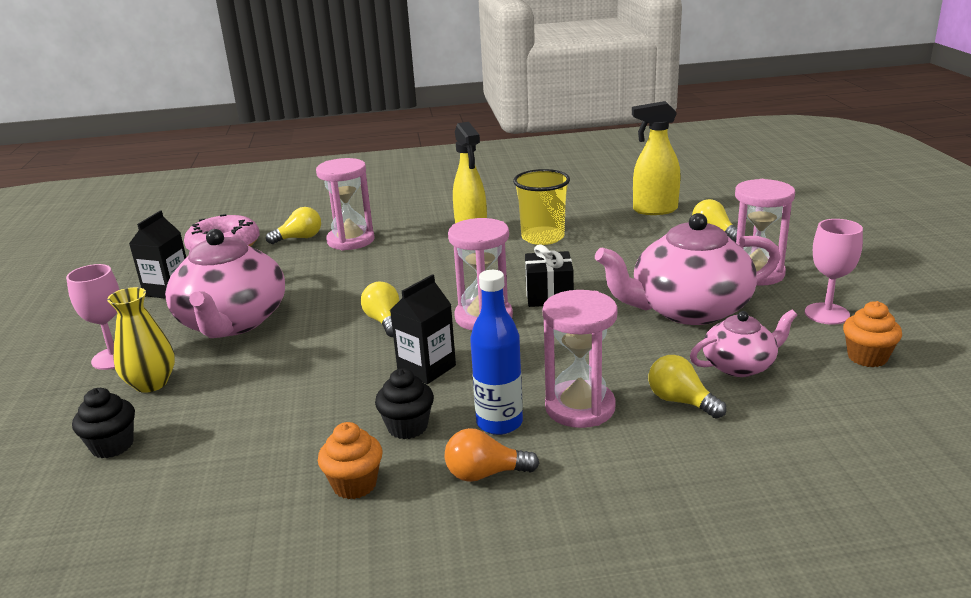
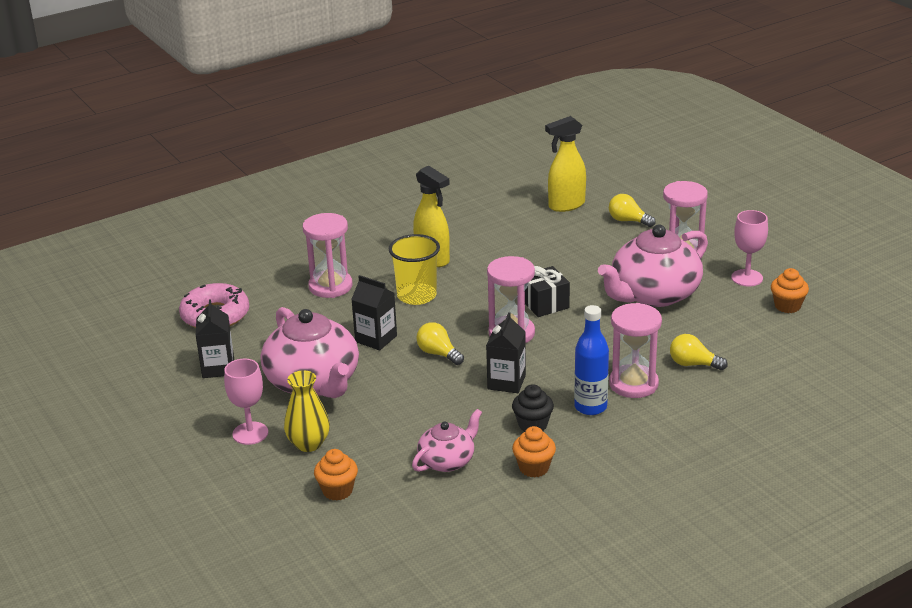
camera: 25 degrees left, 5 degrees up
(112, 446) = (337, 491): black cupcake -> orange cupcake
(299, 238) = (279, 293): yellow light bulb -> none
(339, 294) = (376, 339): none -> black carton
(485, 474) = (609, 440): orange light bulb -> none
(543, 237) = (496, 251): yellow cup -> yellow cup (416, 296)
(740, 365) = (714, 330): pink teapot -> pink teapot (447, 461)

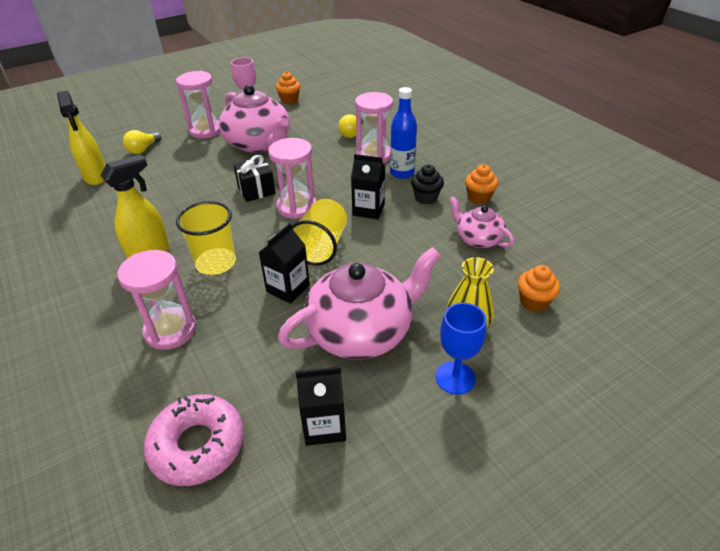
camera: 90 degrees left, 10 degrees up
(250, 433) = (455, 377): pink goblet -> blue goblet
(438, 354) = (321, 247): yellow light bulb -> yellow cup

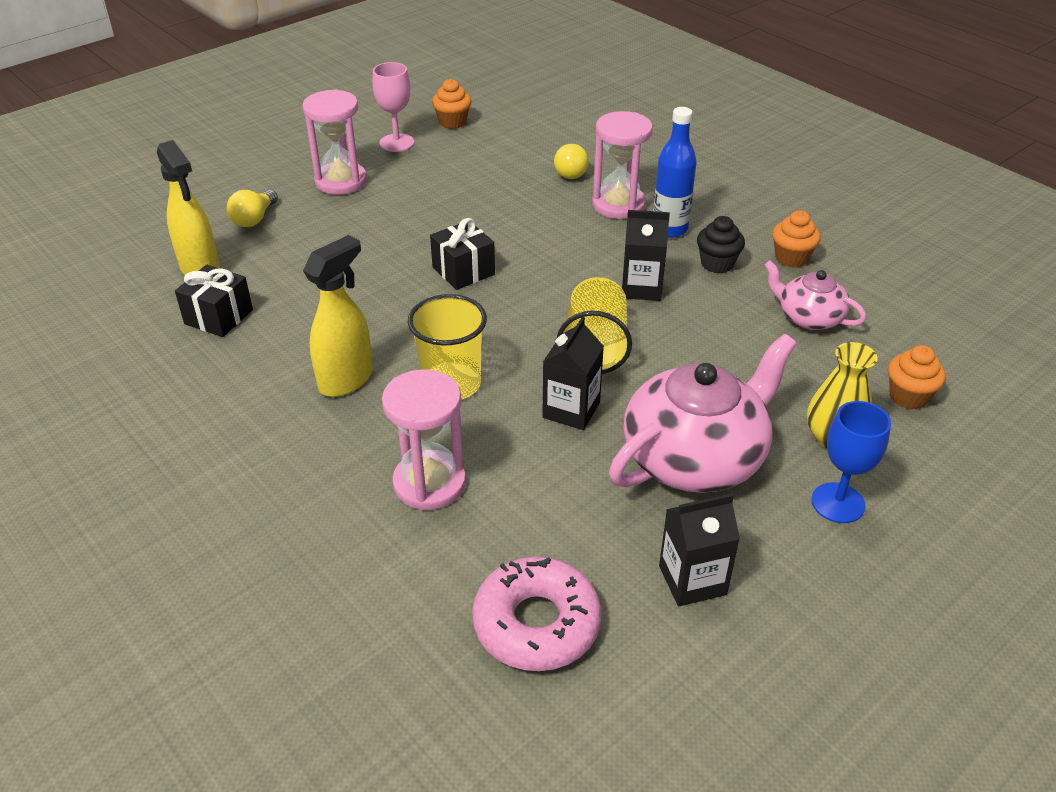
camera: 10 degrees left, 0 degrees up
(92, 207) = (219, 317): none -> black gift
(259, 143) = (435, 197): pink teapot -> none
(297, 207) = (535, 292): pink hourglass -> none

